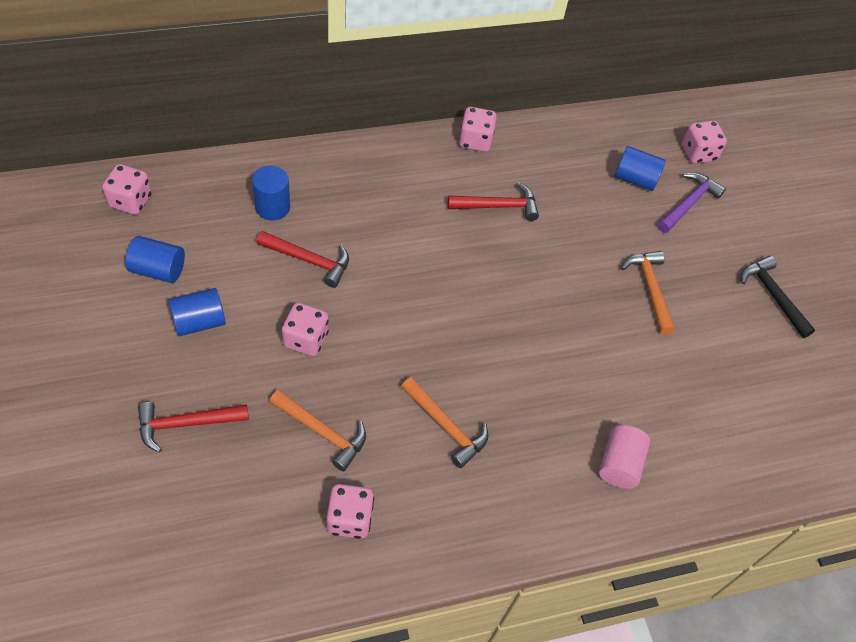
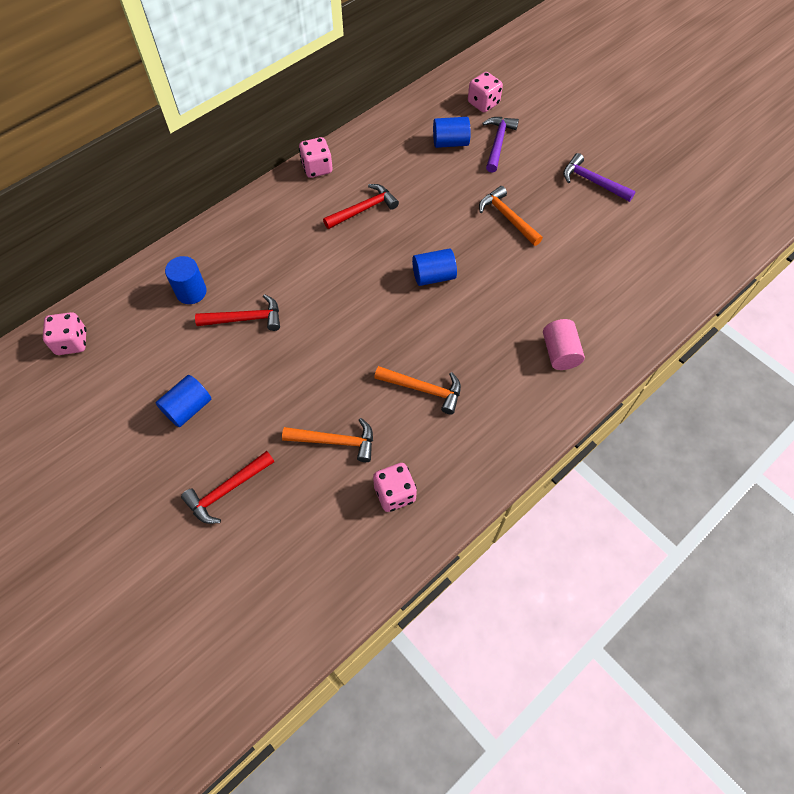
camera: 20 degrees left, 5 degrees up
(158, 270) = (129, 385): blue cylinder -> blue cylinder (433, 276)
(306, 339) = (280, 379): pink dice -> none
(773, 295) = (592, 181): black hammer -> purple hammer

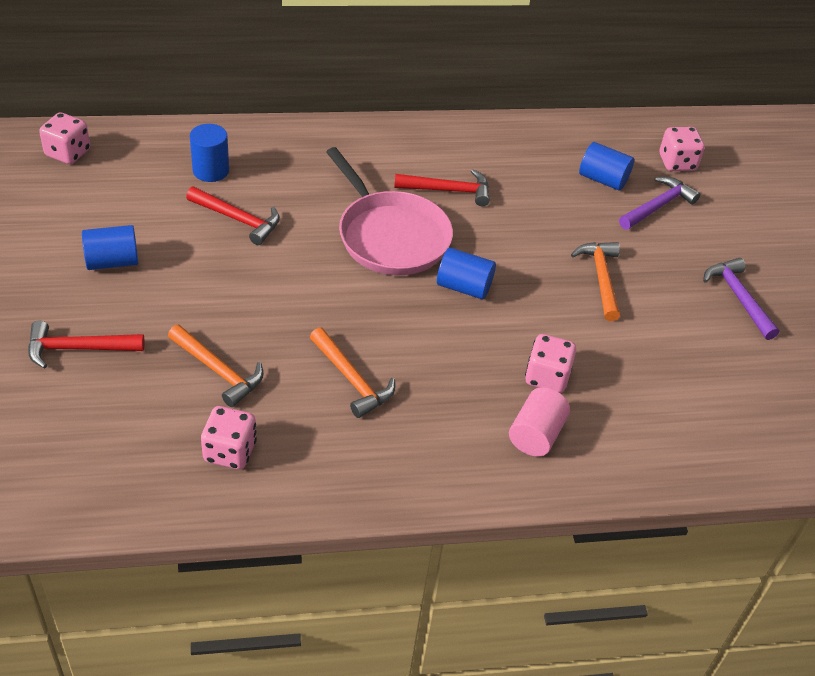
camera: 30 degrees right, 15 degrees down
(317, 168) = (435, 132): pink dice -> pink dice (547, 377)
(357, 267) = (390, 236): none -> pink pan

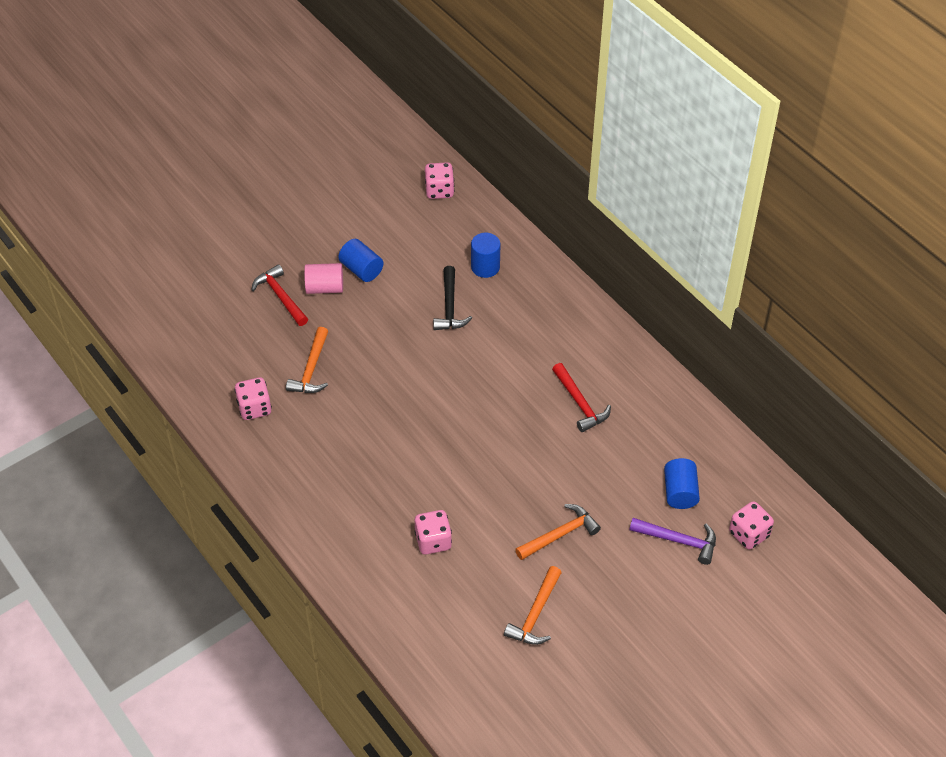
camera: 65 degrees right, 5 degrees up
(238, 219) = (449, 306): red hammer -> black hammer
(351, 379) = (352, 437): orange hammer -> orange hammer (535, 614)
(390, 236) = (502, 394): pink pan -> none
(464, 287) = (484, 457): blue cylinder -> none
(536, 435) = (376, 555): pink cylinder -> pink cylinder (325, 288)
(738, 298) = (611, 631): purple hammer -> none

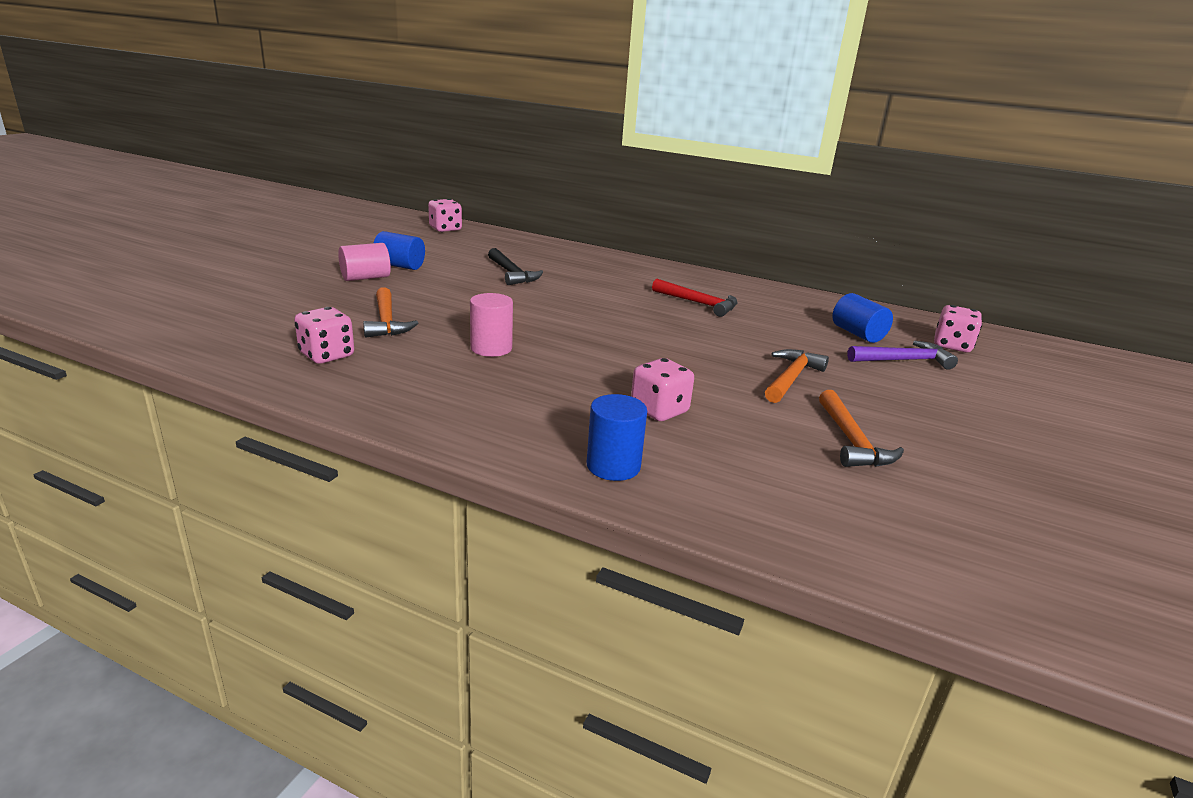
camera: 30 degrees left, 25 degrees down
(281, 296) = (315, 287): red hammer -> none
(367, 429) = (491, 348): none -> pink cylinder
(485, 267) = (525, 254): blue cylinder -> blue cylinder (613, 466)

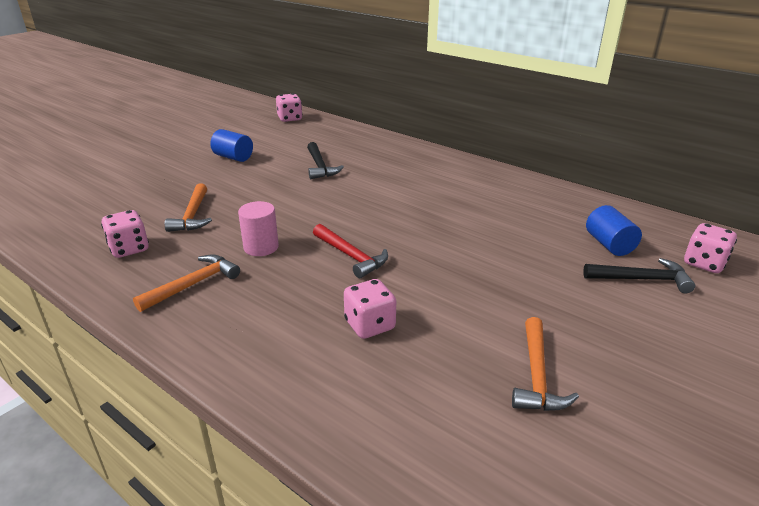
camera: 15 degrees right, 5 degrees up
(365, 278) = (200, 169): pink cylinder -> none
(613, 466) = (296, 385): blue cylinder -> none
(698, 303) = (469, 203): red hammer -> red hammer (351, 256)
(791, 378) = (514, 295): orange hammer -> orange hammer (193, 284)
(903, 360) = (642, 279): purple hammer -> black hammer

